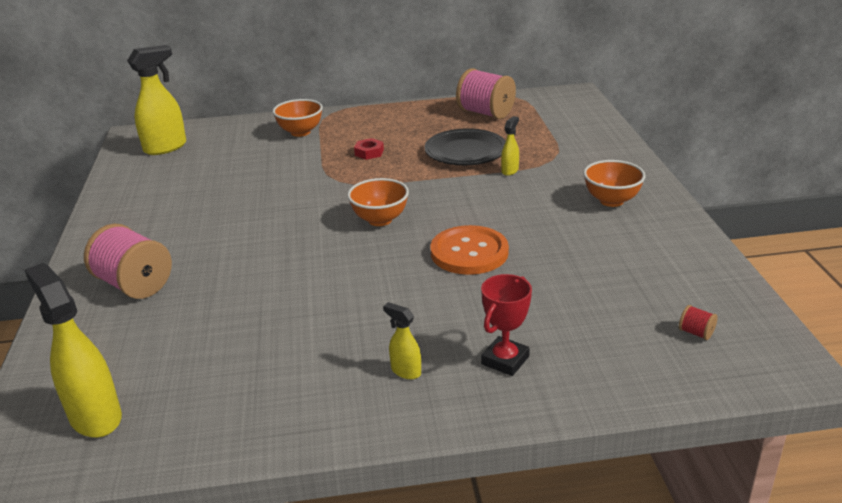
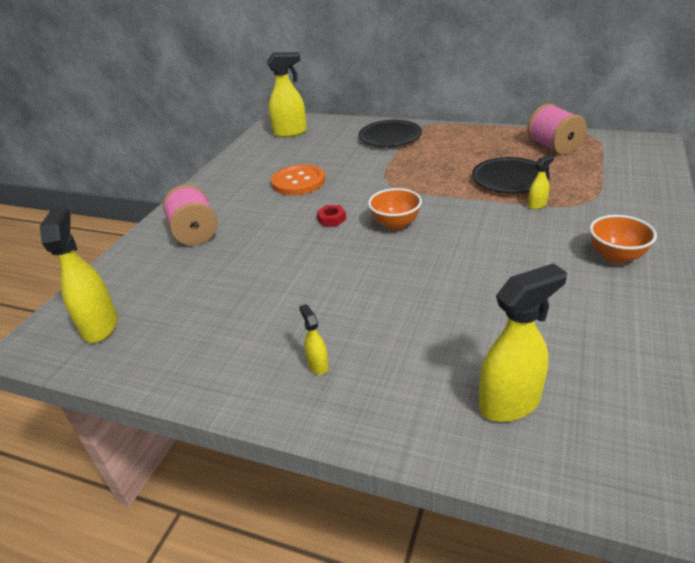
camera: 30 degrees right, 5 degrees up
(300, 132) = (390, 137): orange bowl -> black plate
(369, 152) = (429, 164): red nut -> red nut (331, 219)
(469, 252) = (446, 273): orange button -> orange button (298, 182)
(505, 360) = (403, 385): red trophy -> none
(609, 344) = (510, 403): none -> yellow spray bottle
(696, 333) = (609, 423): red spool -> none

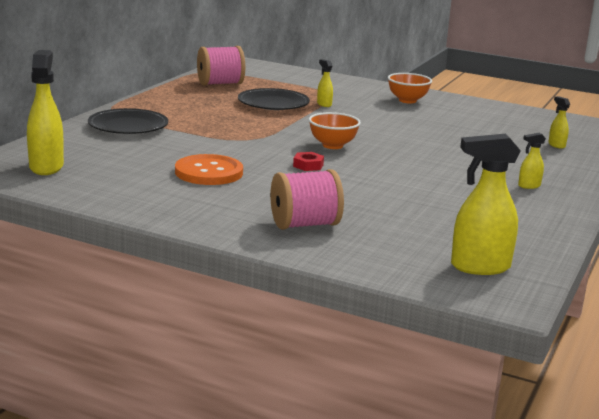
camera: 90 degrees left, 15 degrees down
(510, 403) = (556, 145): yellow spray bottle -> yellow spray bottle, size x0.49

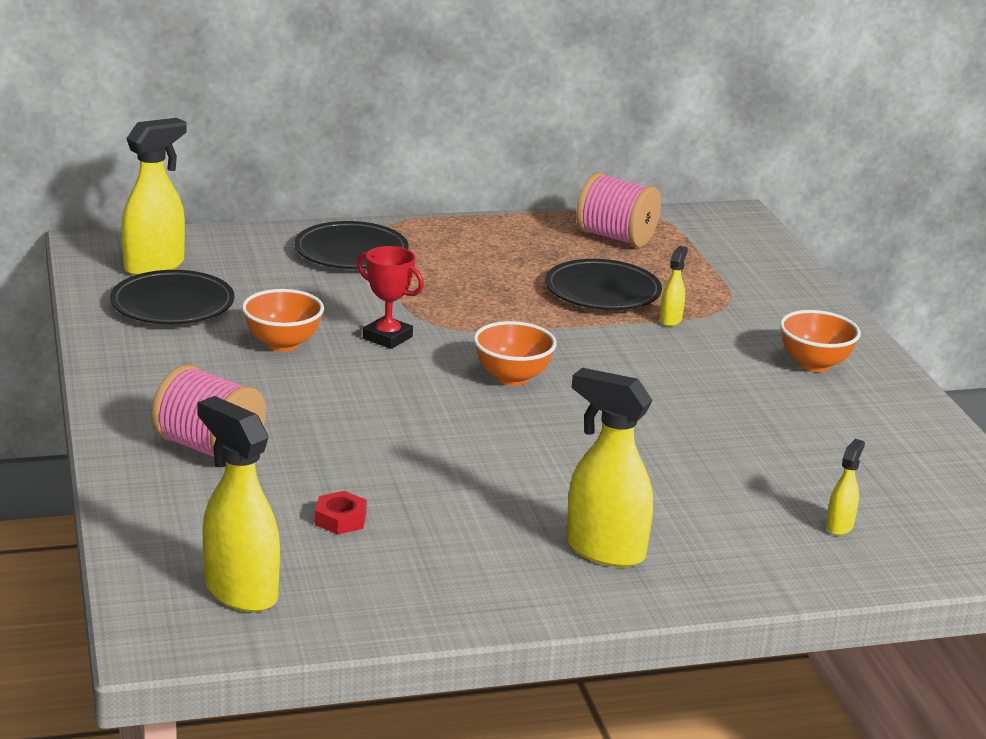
camera: 50 degrees right, 5 degrees up
(108, 179) = (172, 305): none -> black plate
(209, 172) = (282, 344): orange button -> orange bowl
(244, 152) = (387, 337): none -> red trophy
(308, 165) = (409, 387): red nut -> red nut (340, 519)
(529, 186) = (604, 550): yellow spray bottle -> yellow spray bottle, size x2.04

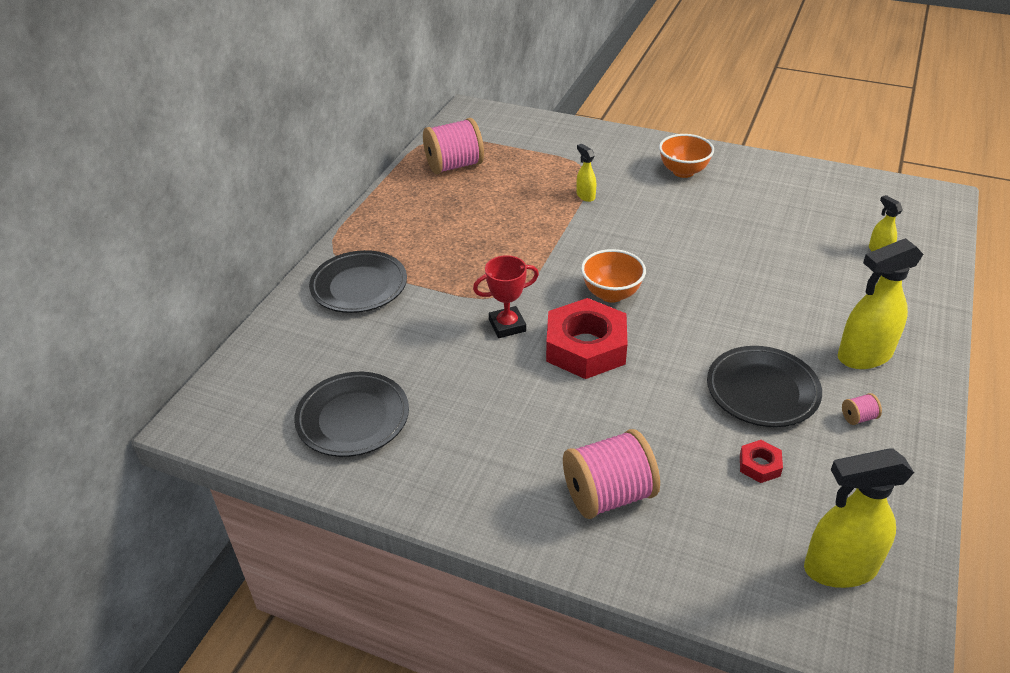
camera: 50 degrees left, 15 degrees up
(155, 266) = (274, 400): yellow spray bottle -> none
(282, 344) = (472, 383): orange bowl -> none
(407, 385) = (586, 347): none -> red nut
(487, 565) = (858, 417): none -> pink spool
(602, 292) = (525, 205): black plate -> black plate (762, 391)

